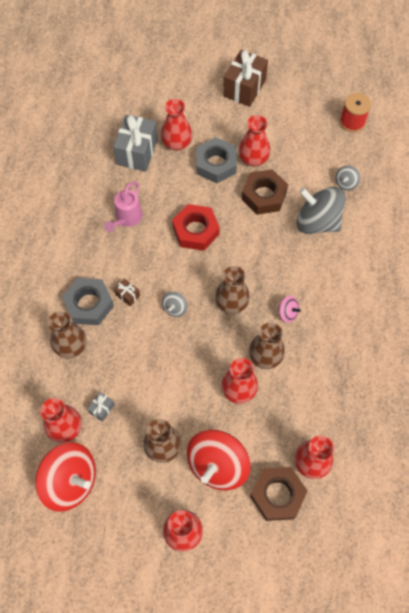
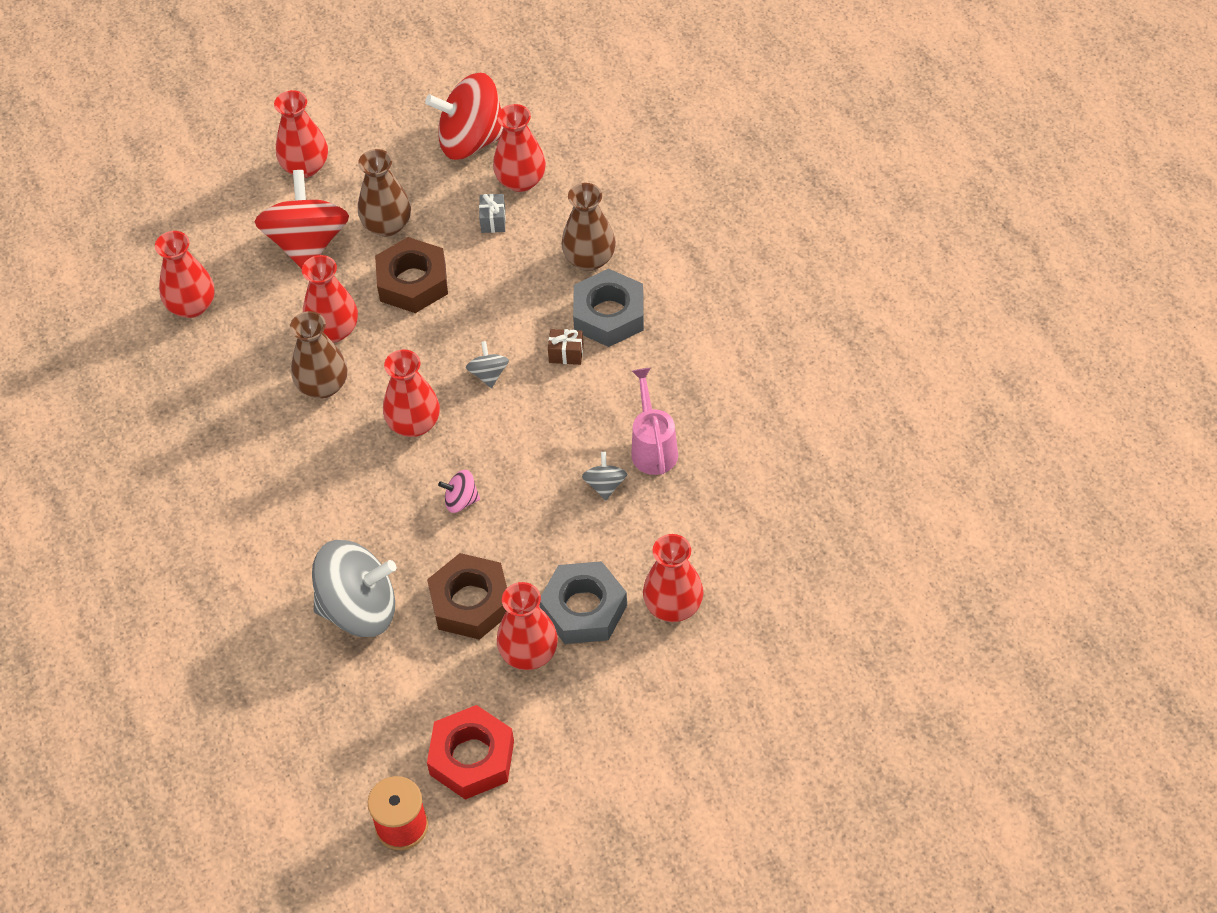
camera: 150 degrees right, 10 degrees down
(137, 152) = (724, 554): grey gift -> none
(195, 230) = (537, 489): red nut -> red nut (472, 758)
(231, 303) = (414, 424): brown vase -> red vase
(244, 88) = (637, 778): brown gift -> none
(277, 495) = (215, 254): brown nut -> brown nut (412, 282)
(287, 313) = (325, 455): pink spinning top -> pink spinning top (461, 501)
(345, 183) = (349, 701): grey spinning top -> grey spinning top (605, 485)

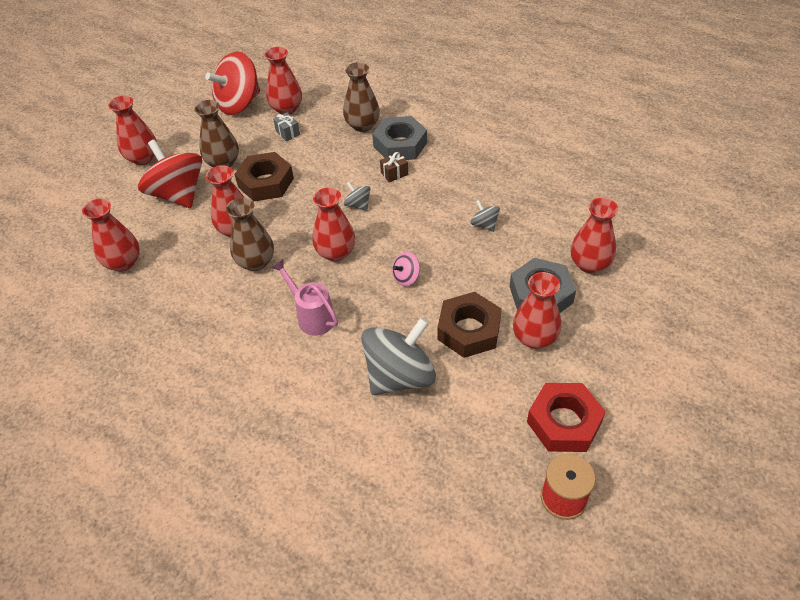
camera: 35 degrees left, 5 degrees down
(653, 448) = (492, 193): pink watering can -> pink watering can (312, 316)

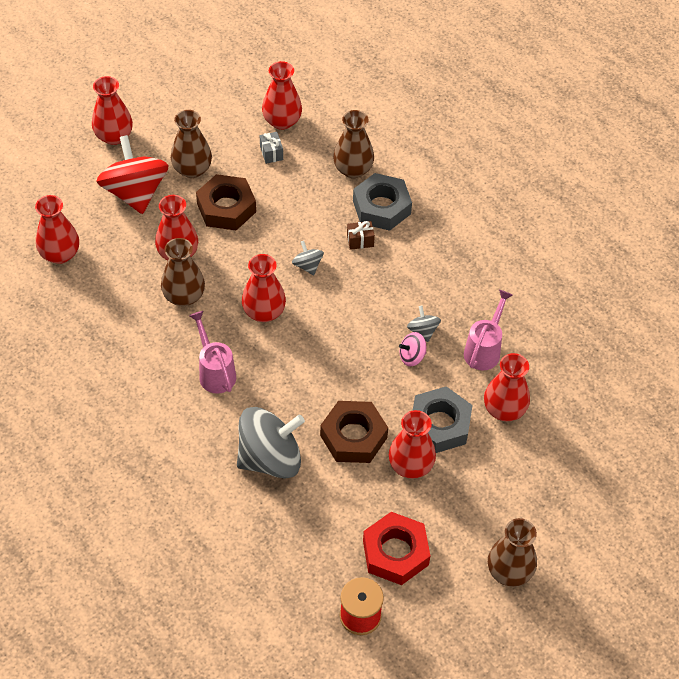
camera: 15 degrees right, 5 degrees up
(239, 104) = (234, 98): red spinning top -> none
(406, 277) = (319, 362): pink spinning top -> pink spinning top (412, 356)
(545, 223) = (484, 350): none -> pink watering can
(678, 401) = (509, 571): none -> brown vase

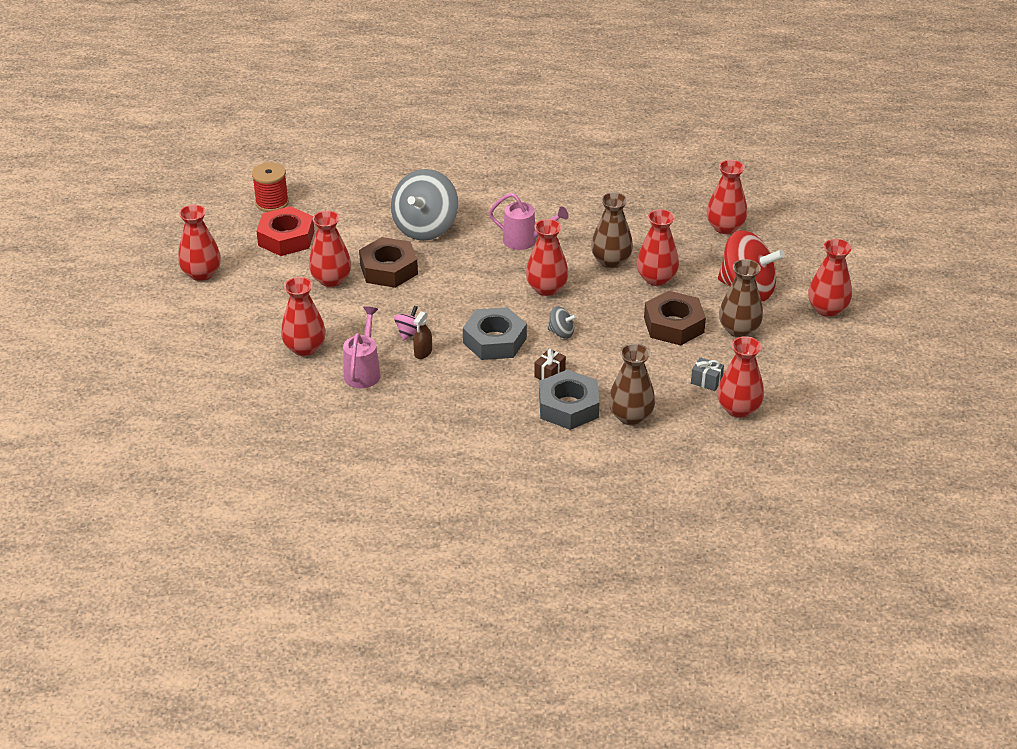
camera: 135 degrees right, 15 degrees down
(423, 331) = (423, 352): grey spinning top -> brown spray bottle
(439, 425) = (340, 311): grey nut -> grey nut (494, 340)
(484, 350) = (363, 371): pink watering can -> pink watering can turned 150 degrees counterclockwise
(509, 571) = (201, 273): brown vase -> red vase

